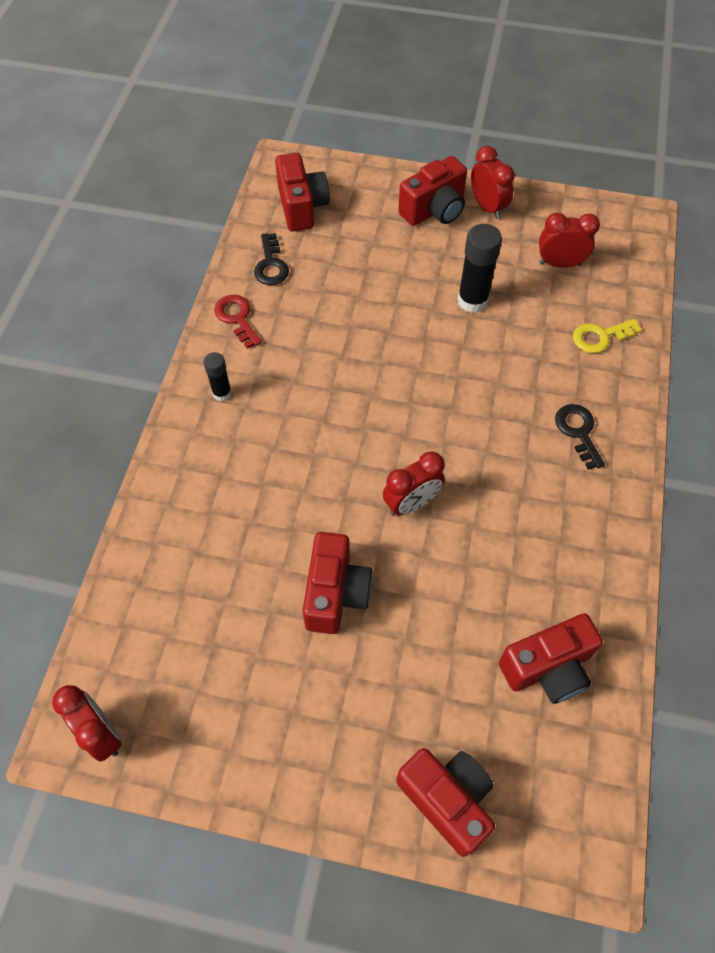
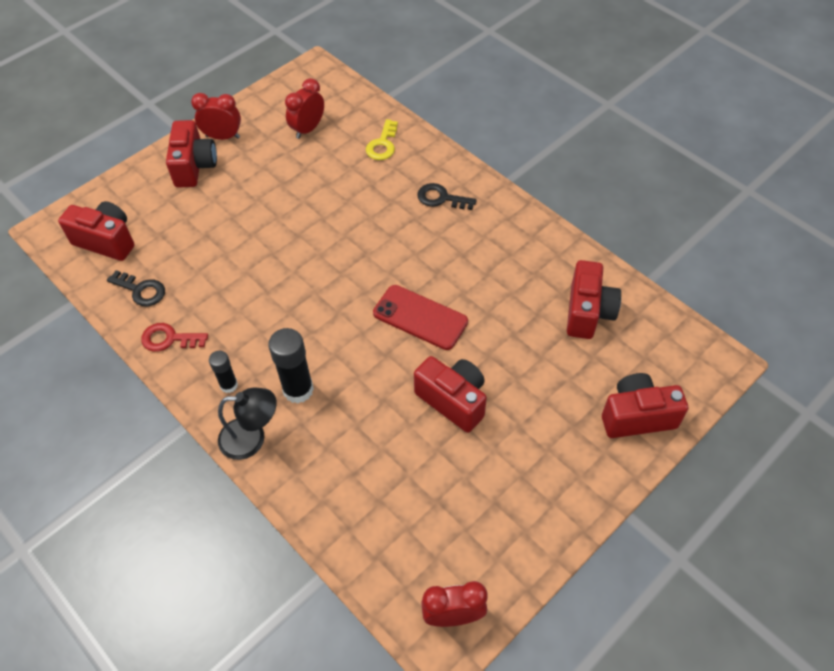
camera: 55 degrees left, 5 degrees down
(180, 446) = (252, 438): none -> black lamp
(411, 503) = (420, 317): red clock -> red phone
(472, 301) = (292, 191): black glue stick -> black glue stick (298, 390)

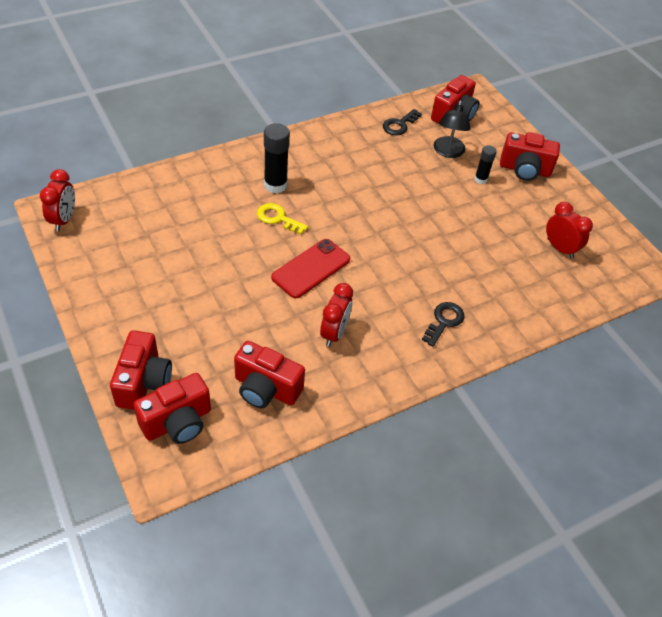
camera: 100 degrees right, 5 degrees down
(169, 339) = (349, 131): red key -> none
(223, 137) = (559, 192): red clock -> red clock (334, 333)
(229, 385) = (296, 153): black glue stick -> black glue stick (480, 179)
(252, 438) = (247, 156): black lamp -> black lamp (448, 152)
(382, 144) = (528, 297): yellow key -> yellow key (277, 218)
(453, 400) = (222, 266): red camera -> red camera (177, 422)

